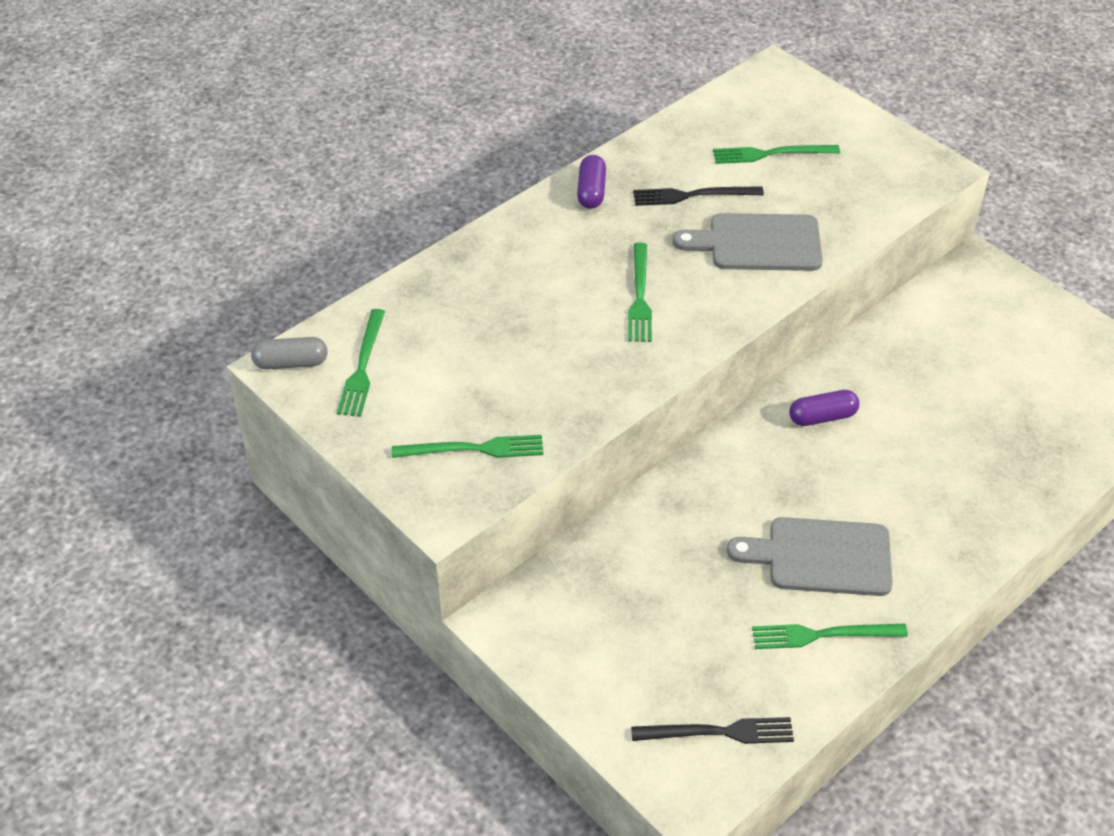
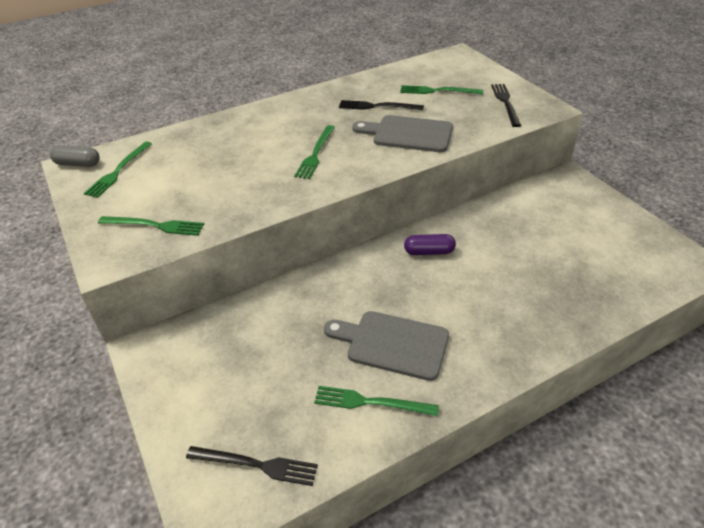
camera: 15 degrees right, 5 degrees down
(591, 191) = (315, 99): purple capsule -> none
(877, 167) = (505, 103): none -> black fork

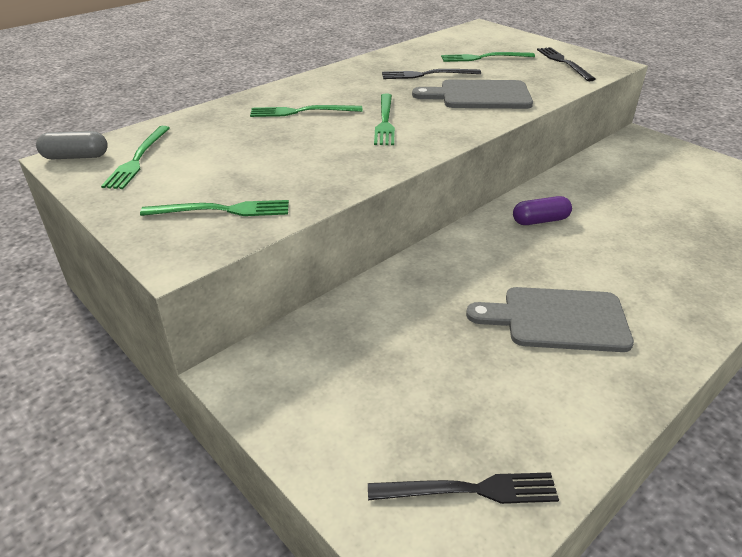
camera: 15 degrees left, 5 degrees down
(371, 402) = (572, 387): green fork -> green fork (302, 112)

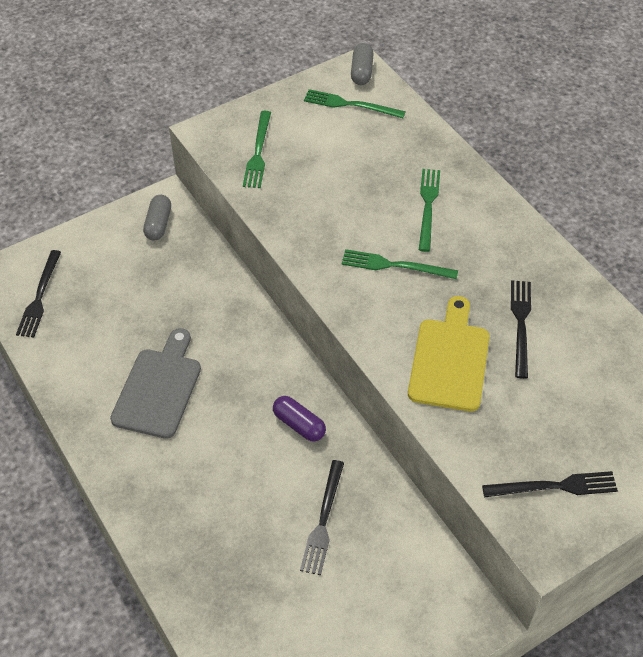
camera: 100 degrees right, 15 degrees up
(287, 372) = (158, 224): none -> grey capsule
(479, 96) = (449, 360): grey cutting board -> yellow cutting board
(484, 58) = (579, 398): green fork -> none
(540, 220) = (299, 424): purple capsule -> purple capsule turned 45 degrees counterclockwise
(624, 199) = (323, 520): none -> black fork

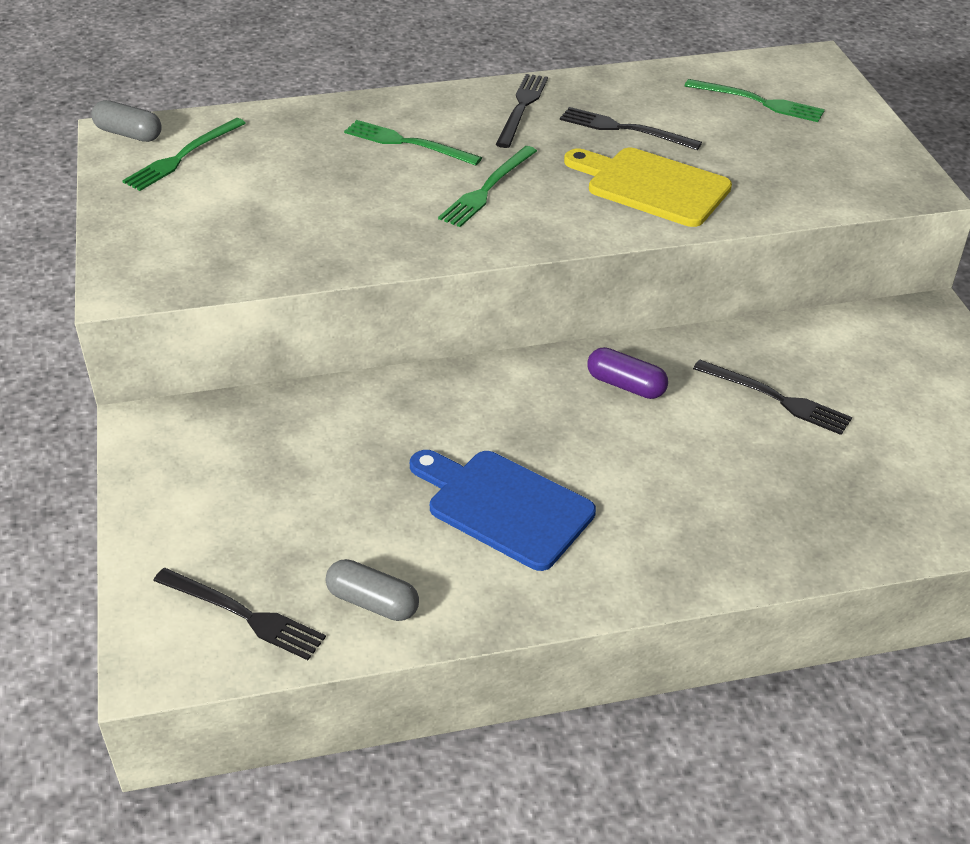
camera: 70 degrees left, 10 degrees down
(158, 224) = (188, 443): grey capsule -> grey capsule (373, 602)
(158, 388) = (504, 506): grey cutting board -> blue cutting board
(258, 152) = (205, 250): green fork -> green fork (758, 102)
(299, 424) = (626, 385): purple capsule -> purple capsule turned 60 degrees clockwise
(554, 486) = (846, 165): black fork -> black fork (521, 108)

